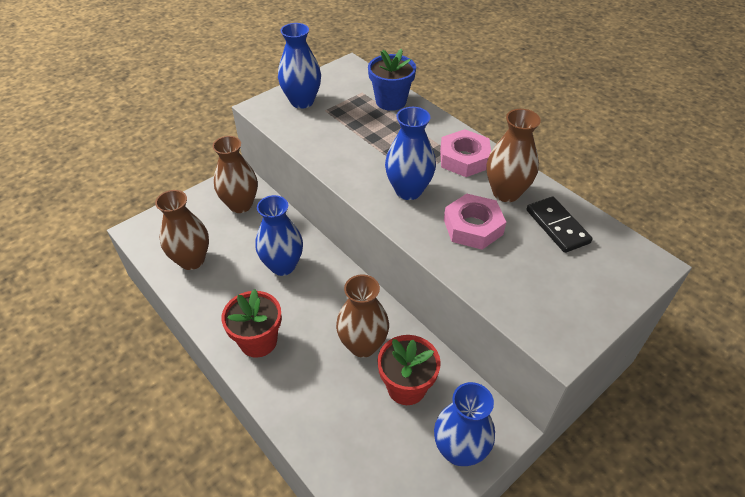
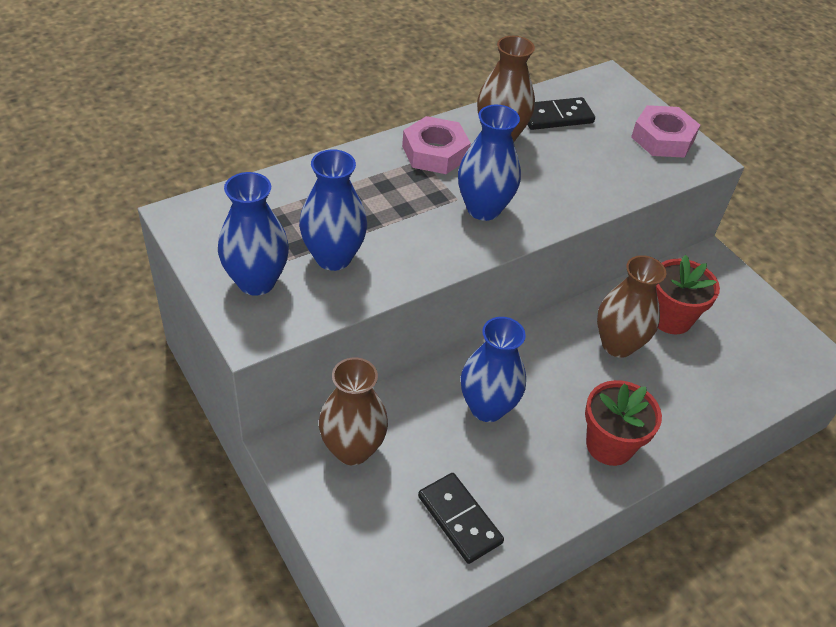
camera: 85 degrees left, 0 degrees up
(192, 260) = (459, 519): brown vase -> black domino
(391, 101) = (293, 189): blue flower pot -> none
(459, 450) = (737, 294): blue vase -> blue vase (333, 257)
(473, 227) = (550, 173): pink nut -> pink nut (662, 138)

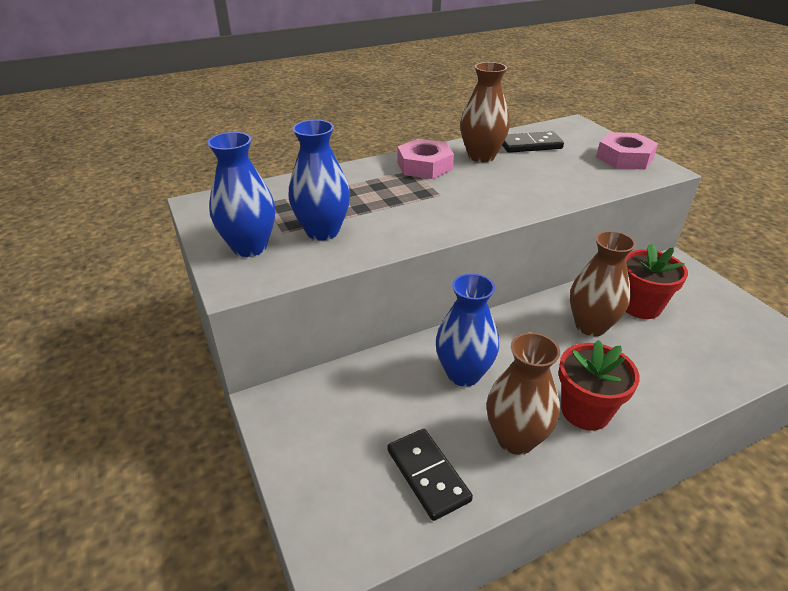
camera: 10 degrees right, 10 degrees down
(352, 449) = (329, 405): brown vase -> brown vase (515, 439)
(483, 209) = (463, 201): blue vase -> none

